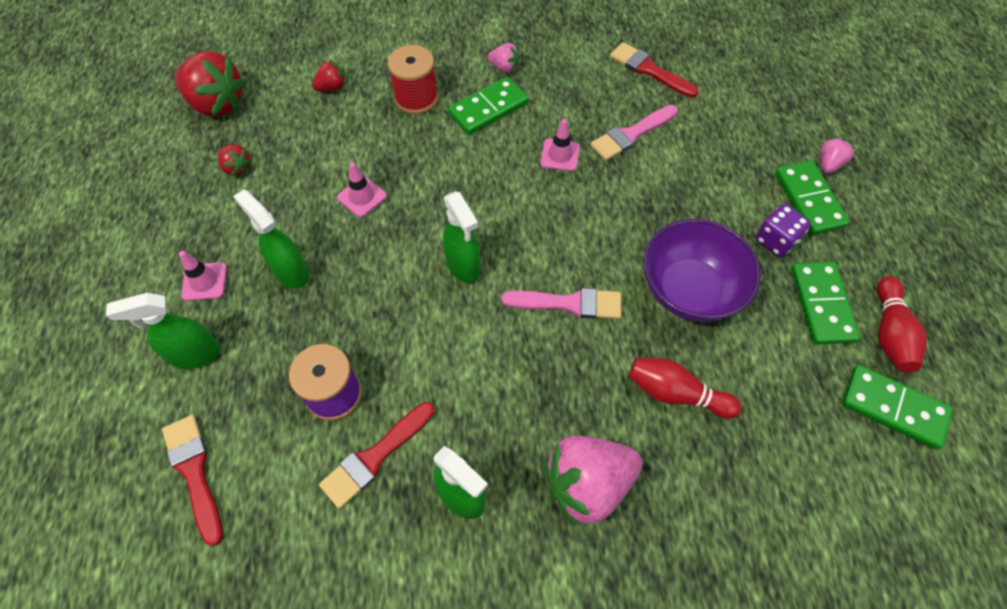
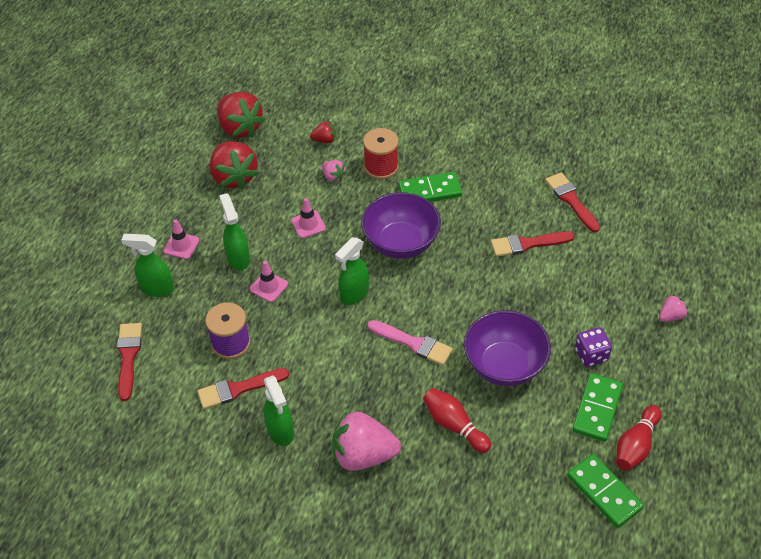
camera: 25 degrees right, 10 degrees down
(237, 168) = (234, 177): red strawberry -> red strawberry, size x2.09
(463, 266) = (354, 294): green spray bottle -> green spray bottle turned 45 degrees clockwise
(487, 182) = (401, 243): none -> purple bowl
(504, 68) = (458, 164): pink strawberry -> pink strawberry (333, 177)
(560, 155) = (464, 241): pink traffic cone -> pink traffic cone (269, 286)
(631, 134) = (527, 244): pink brush -> red brush
(809, 200) = (637, 336): green domino -> none

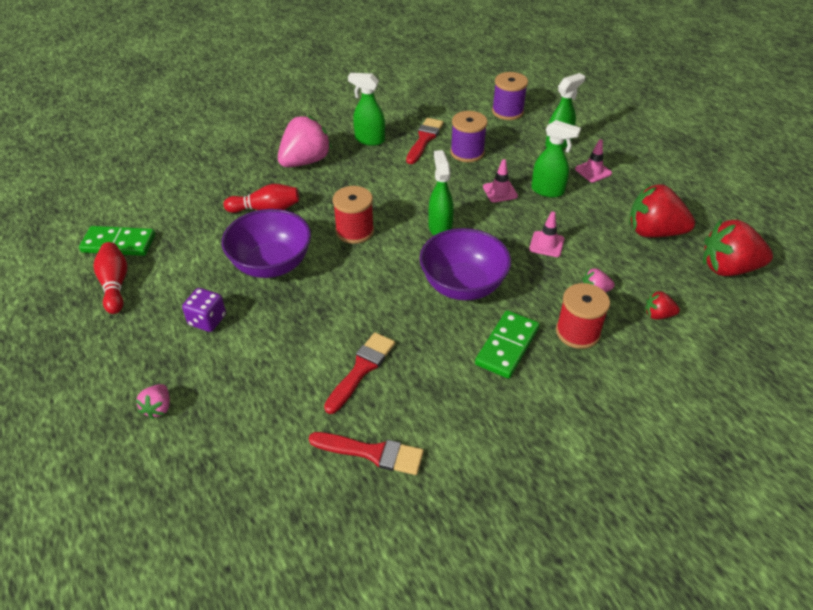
camera: 130 degrees right, 5 degrees down
(128, 356) = (507, 111): red brush -> purple spool
(324, 140) = (658, 315): red strawberry -> red strawberry turned 60 degrees clockwise
(413, 343) = (354, 231): pink brush -> red spool
(597, 409) = (168, 287): green domino -> none

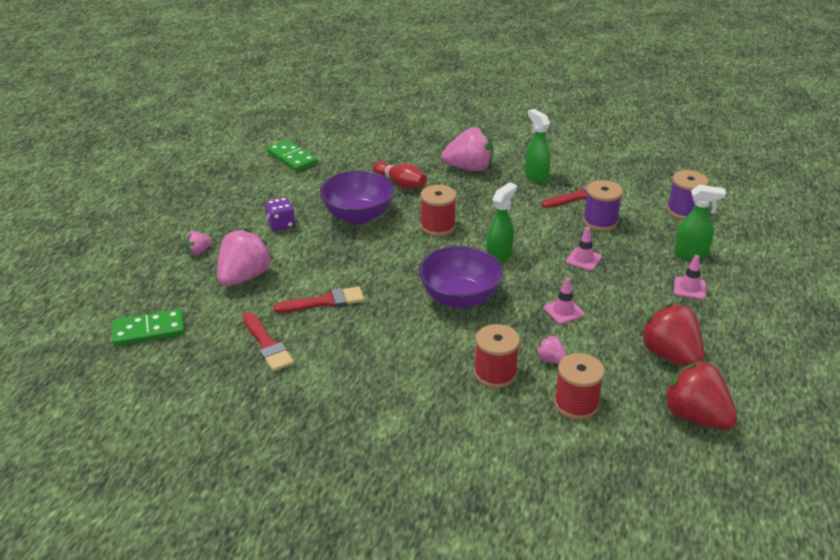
camera: 45 degrees right, 10 degrees down
(115, 285) = (261, 178): red bowling pin -> none
(249, 401) = (244, 277): none -> pink strawberry
(507, 346) = (432, 349): green domino -> green domino (148, 330)
(548, 191) = (624, 280): green spray bottle -> none
(658, 315) = (576, 404): red strawberry -> red spool

